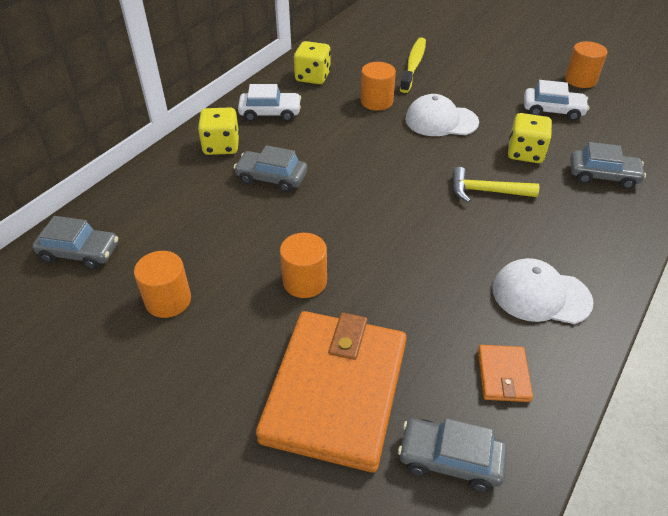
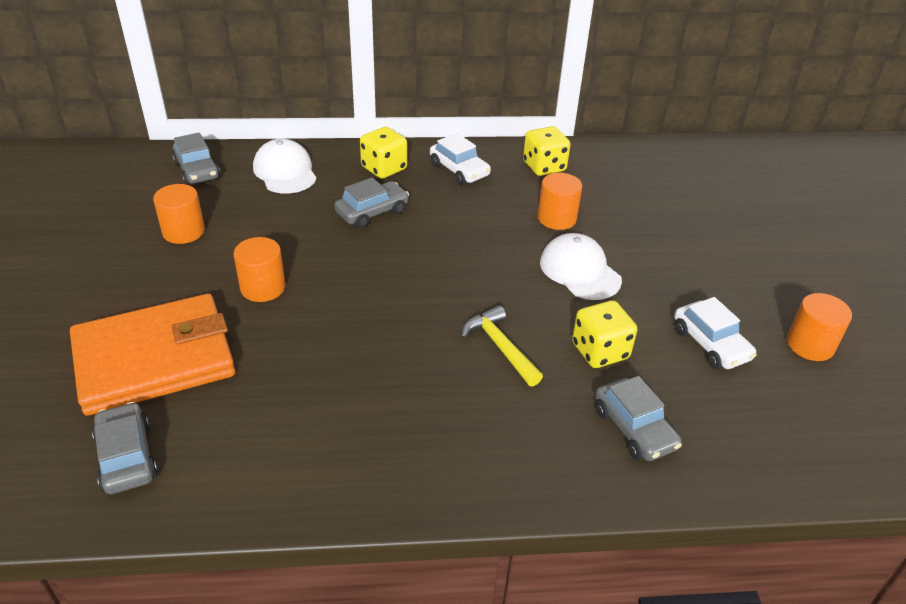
camera: 50 degrees right, 5 degrees down
(271, 178) = (372, 212): grey car -> grey car turned 75 degrees clockwise
(413, 65) = (652, 214): yellow toothbrush -> none
(503, 375) = (248, 456): orange wallet -> none
(540, 295) = (379, 444): white cap -> white cap (285, 171)

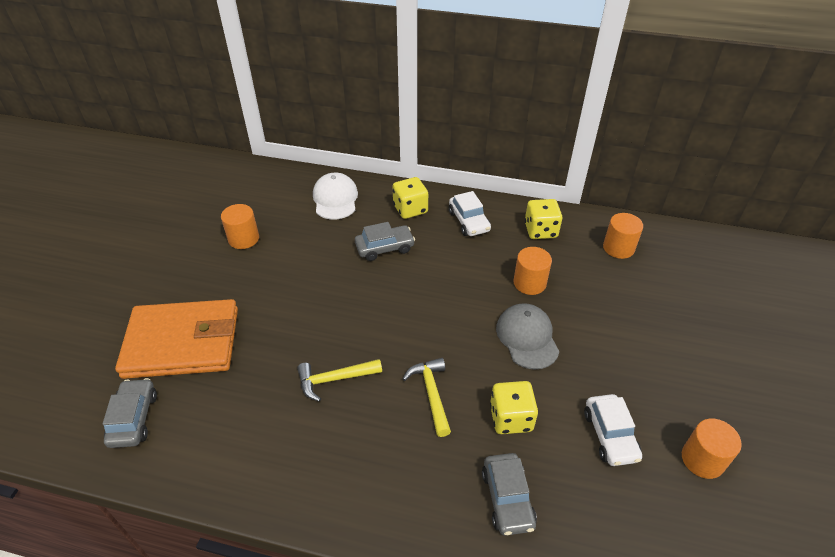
camera: 20 degrees right, 5 degrees up
(197, 170) = (274, 187): grey car -> none
(263, 288) = (278, 299): orange cylinder -> orange cylinder (618, 248)
(376, 357) = (334, 379): none -> yellow hammer
(579, 271) = (527, 337): white cap -> grey cap

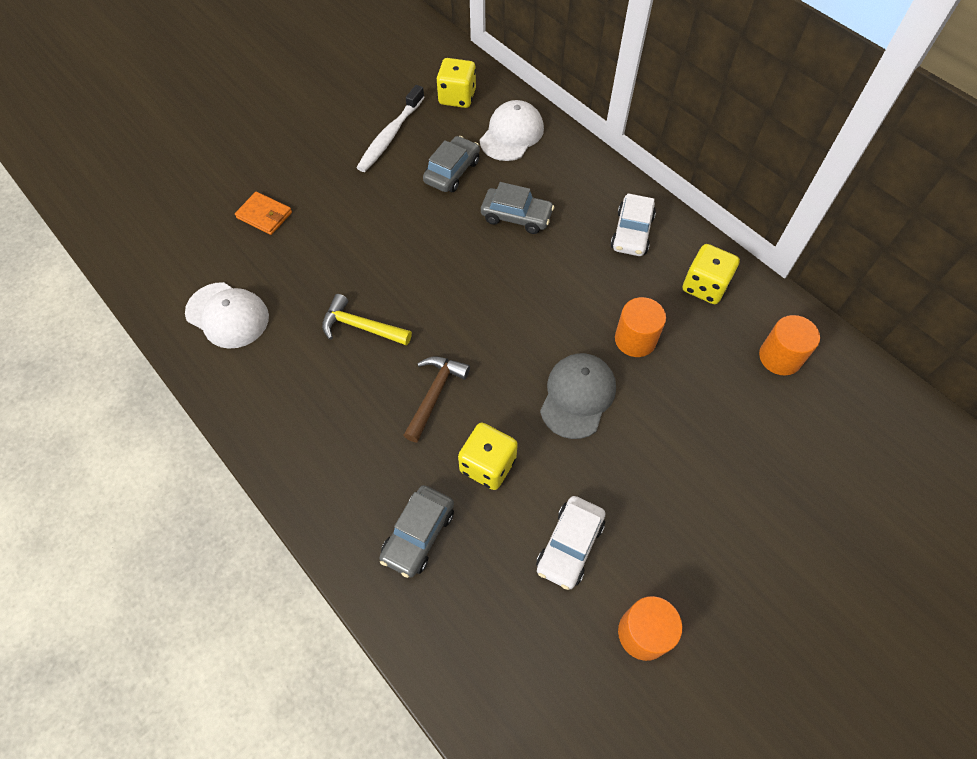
camera: 35 degrees right, 15 degrees up
(133, 418) = (181, 264): grey car -> grey car (452, 171)
(182, 342) = (264, 215): orange wallet -> orange wallet, size x0.41
(212, 434) = (227, 315): none -> white cap
(243, 239) = (390, 135): orange cylinder -> white toothbrush
(410, 209) = (580, 185): yellow dice -> yellow dice (457, 97)
(431, 393) = (435, 394): yellow hammer -> brown hammer

